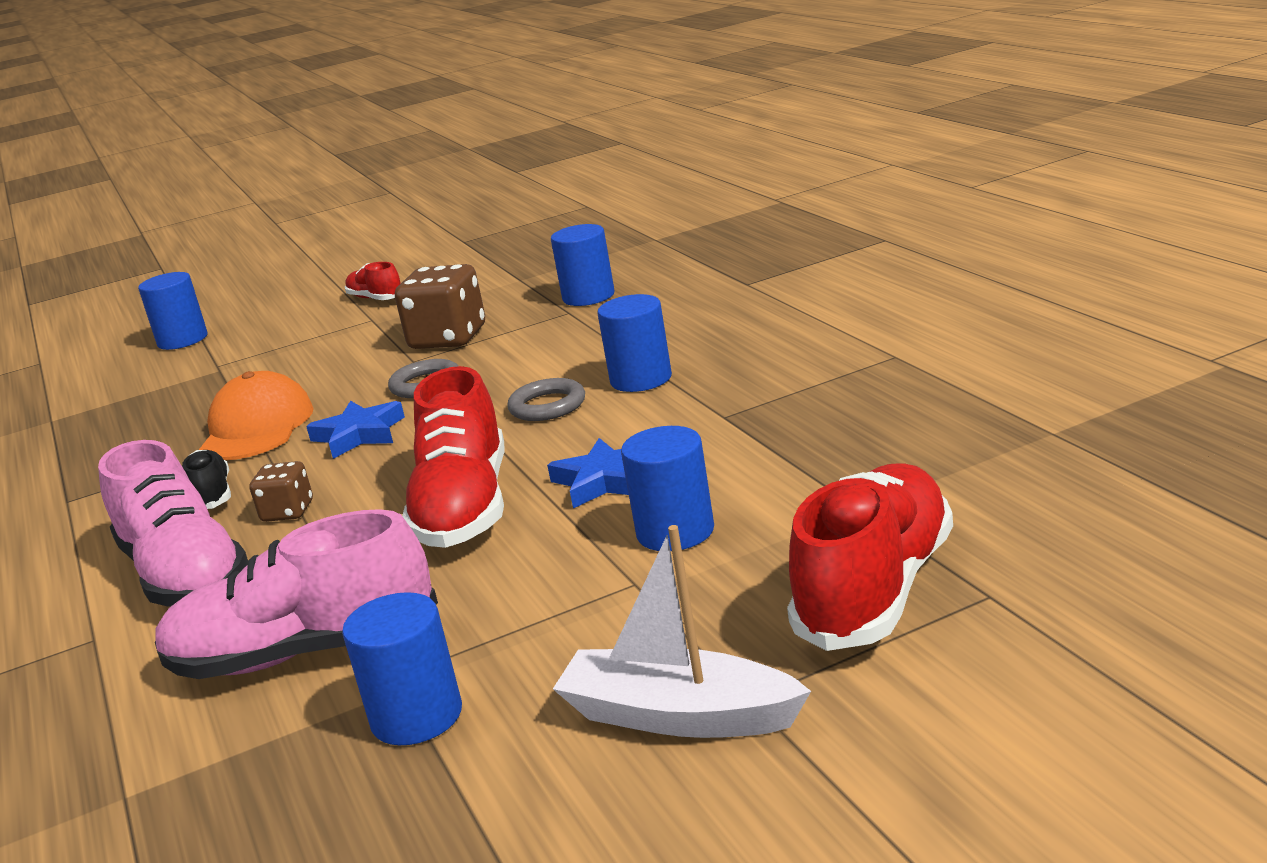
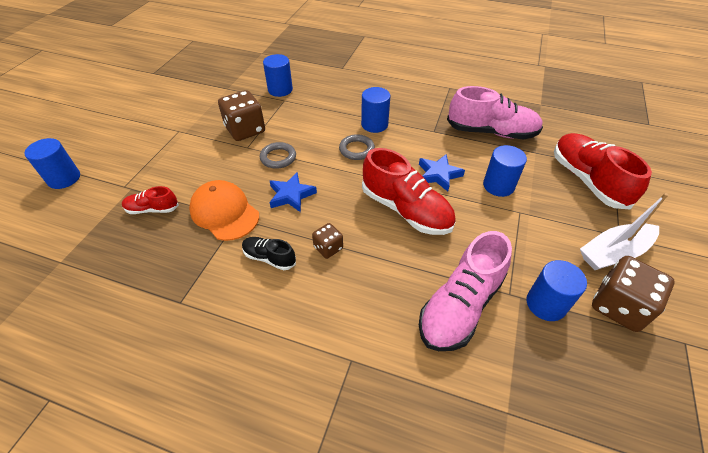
camera: 50 degrees left, 25 degrees up
(185, 575) = (336, 303): pink shoe -> pink shoe (491, 132)
(376, 298) = (158, 118): red shoe -> red shoe (152, 209)
(521, 786) = (618, 306): none -> brown dice

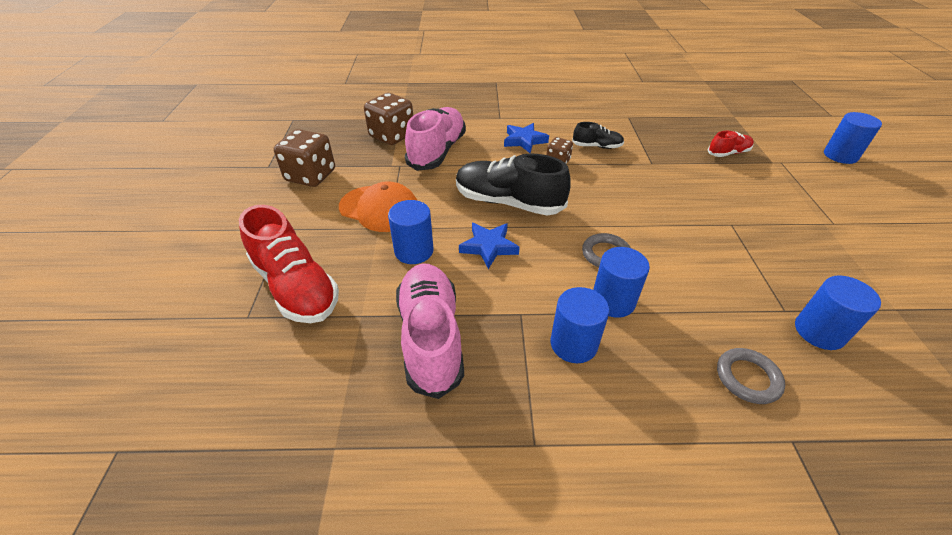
camera: 160 degrees right, 5 degrees down
(224, 212) = (668, 164): orange cap -> orange cap (379, 209)
(245, 130) = (765, 245): brown dice -> brown dice (392, 136)
(278, 157) = (683, 221): grey ring -> grey ring (747, 378)
(291, 195) = (628, 189): blue star -> blue star (524, 140)
(406, 210) = (508, 202): red shoe -> black shoe
(491, 132) = (430, 337): pink shoe -> pink shoe turned 90 degrees clockwise
(546, 304) = (371, 165): blue cylinder -> blue cylinder (573, 344)
(613, 253) = (297, 211): white boat -> none

